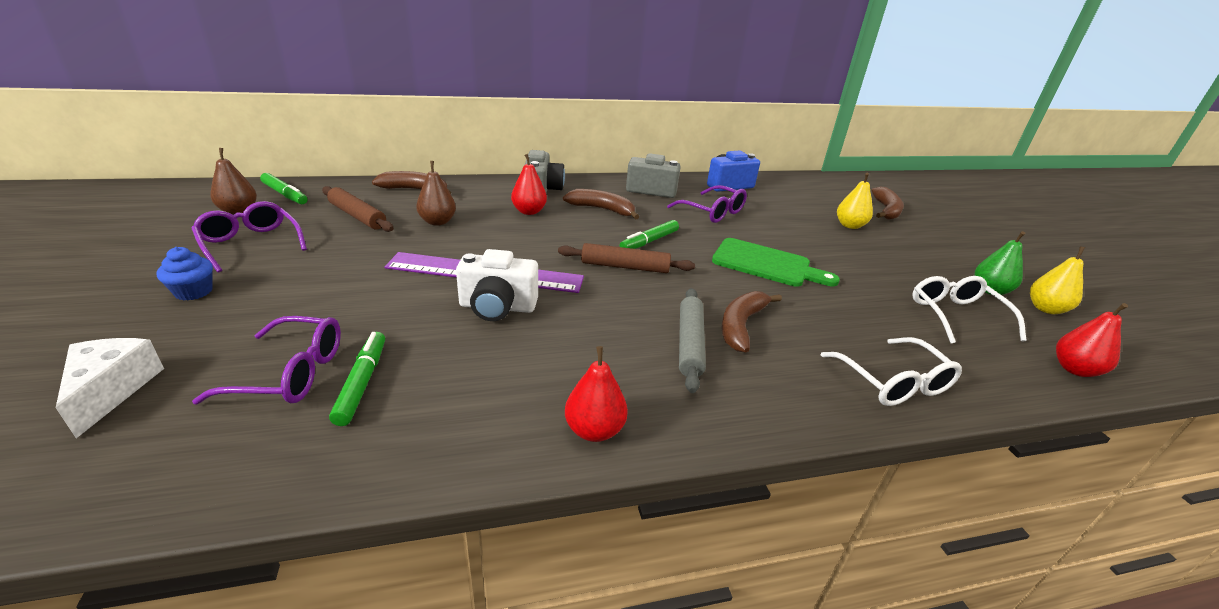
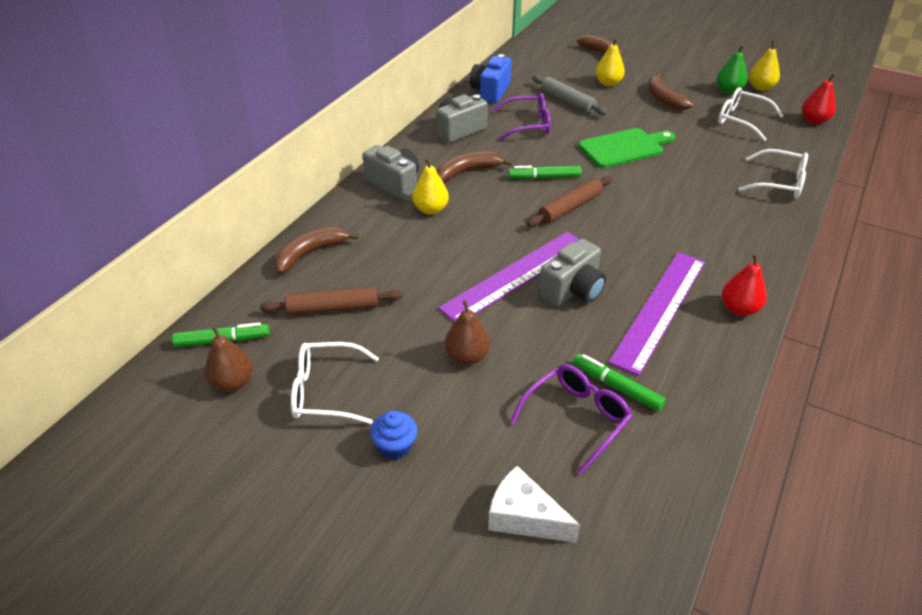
camera: 45 degrees left, 10 degrees up
(250, 243) = (325, 391): purple glasses -> white glasses
(437, 222) = (397, 266): brown pear -> brown pear (467, 357)
(497, 307) = (572, 290): white camera -> grey camera
(526, 369) = (659, 309): none -> purple ruler
(529, 211) = (431, 209): red pear -> yellow pear
(649, 241) = (544, 177): green marker -> green marker turned 90 degrees clockwise
(690, 344) = (687, 231): grey rolling pin -> grey rolling pin (568, 101)
(741, 326) = (685, 201): brown banana -> brown banana (663, 99)

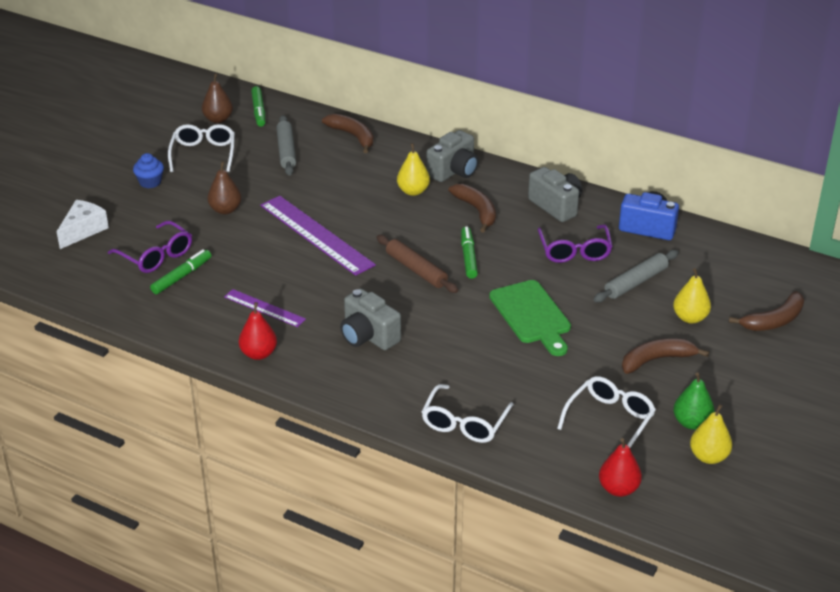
camera: 90 degrees right, 5 degrees down
(333, 308) = (286, 151): brown rolling pin -> grey rolling pin
(572, 290) = (294, 263): grey camera -> grey camera (368, 336)
(659, 309) = (264, 308): purple ruler -> purple ruler, size x0.55

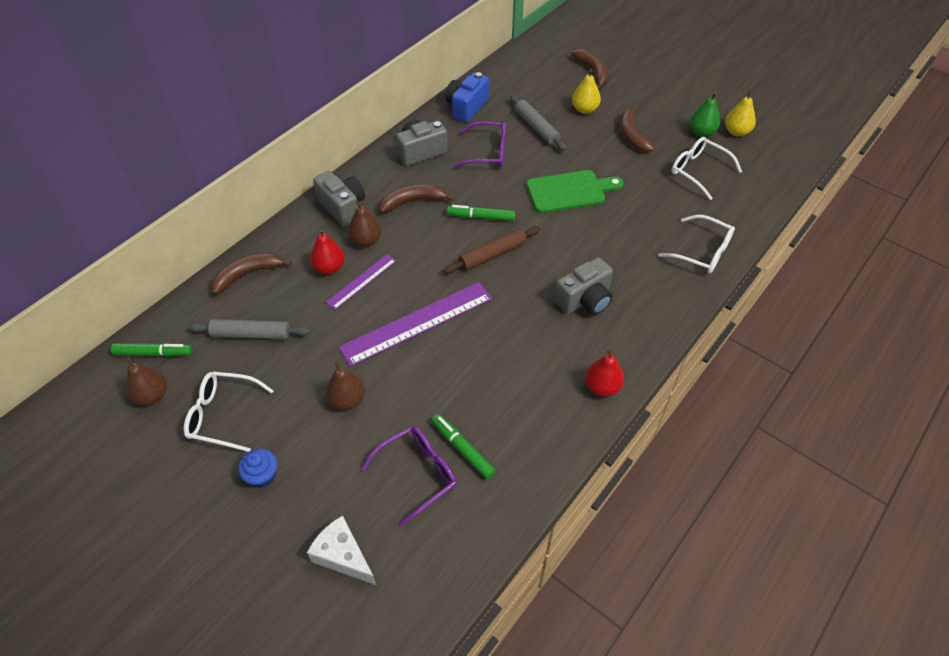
camera: 80 degrees left, 15 degrees up
(264, 308) = (530, 376): purple ruler -> purple ruler (361, 281)
(413, 191) = (366, 240): yellow pear -> brown pear
(618, 489) = (772, 180): red pear -> red pear (329, 268)

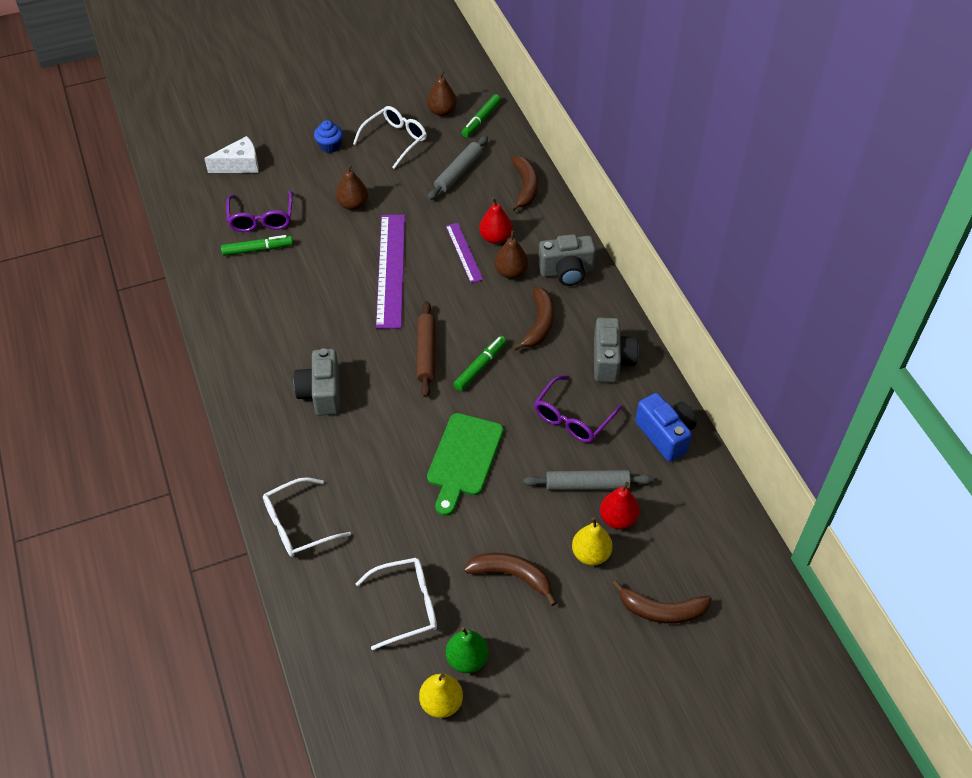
camera: 120 degrees right, 0 degrees up
(602, 387) = (231, 356): red pear -> red pear (618, 519)

